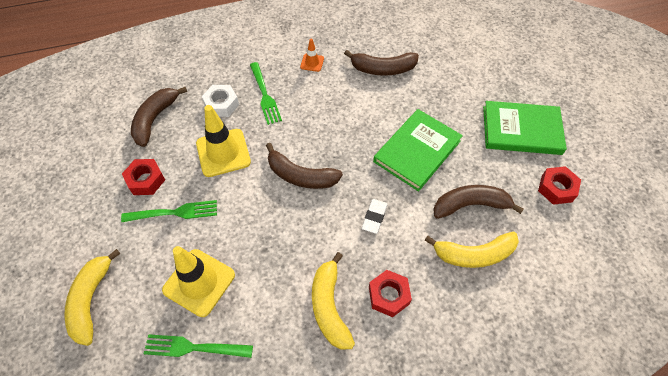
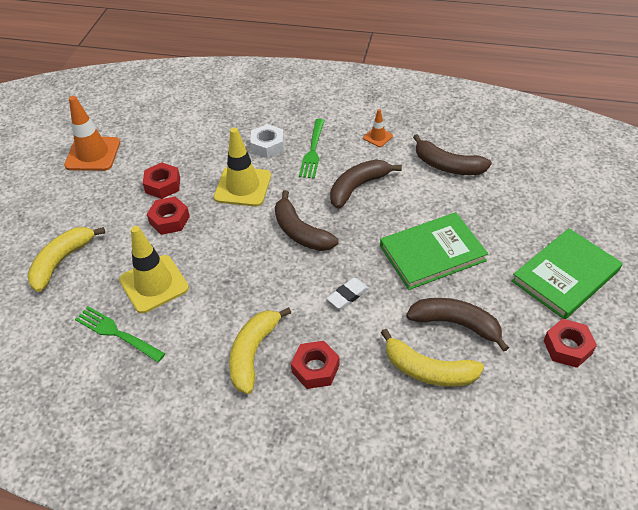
camera: 30 degrees right, 10 degrees down
(52, 175) = (93, 154): none -> orange traffic cone
(155, 119) = (202, 138): brown banana -> brown banana (358, 187)
(174, 212) = (169, 220): green fork -> red nut
(521, 130) = (565, 276): green book -> green book turned 75 degrees counterclockwise

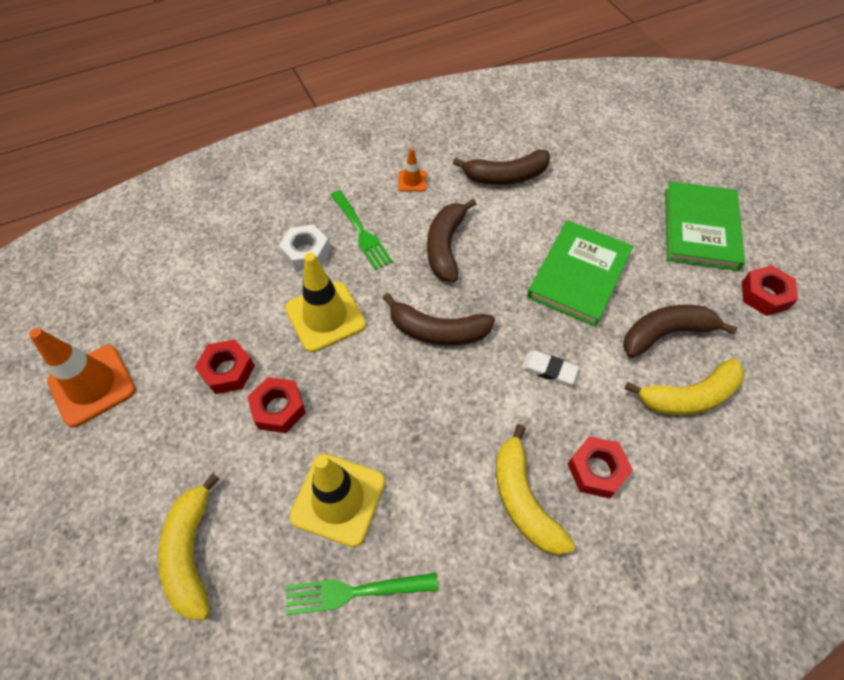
camera: 40 degrees left, 10 degrees up
(347, 295) = (549, 369): white eraser -> white eraser turned 75 degrees counterclockwise

